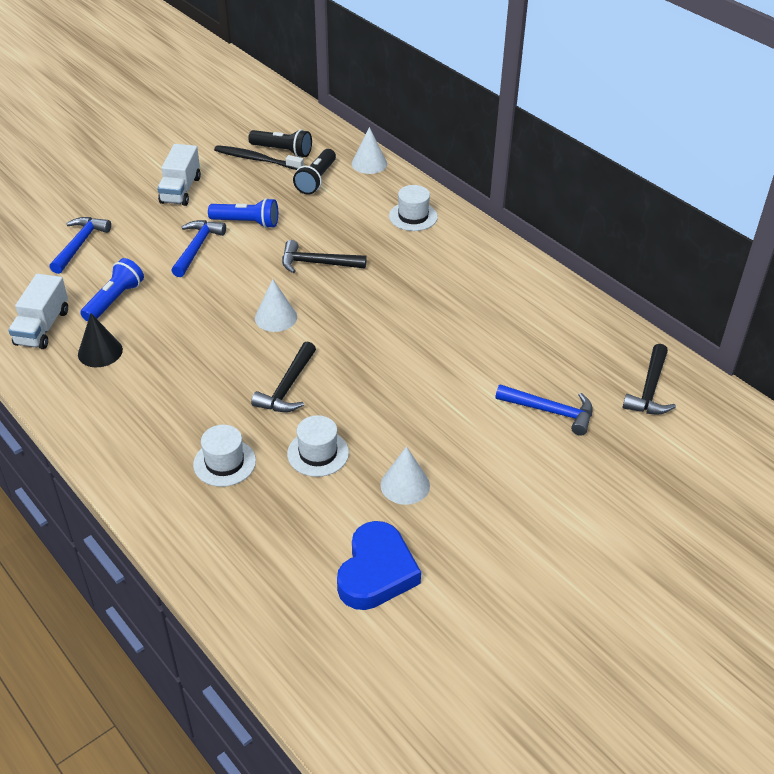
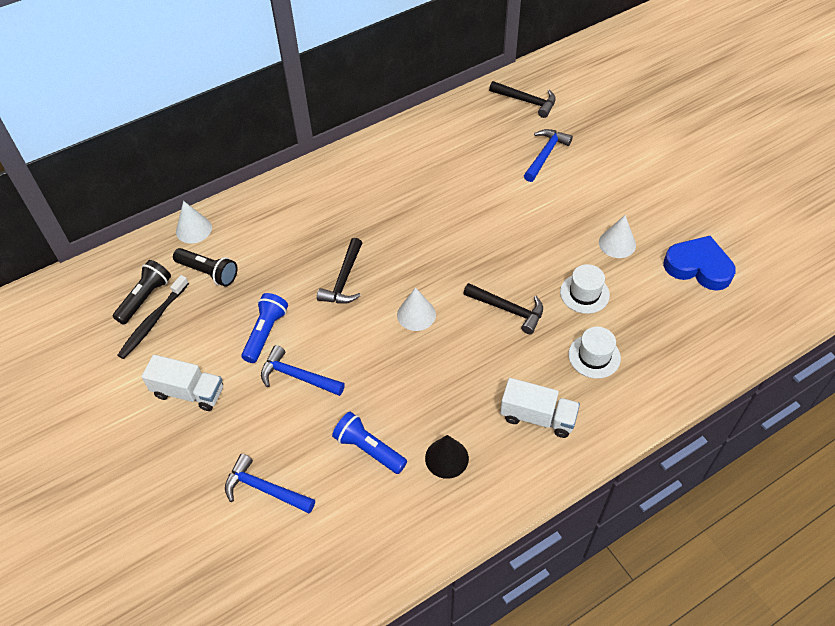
camera: 80 degrees left, 10 degrees up
(42, 327) = (402, 515): white truck -> white truck (537, 417)
(413, 216) = (290, 205): white hat -> none

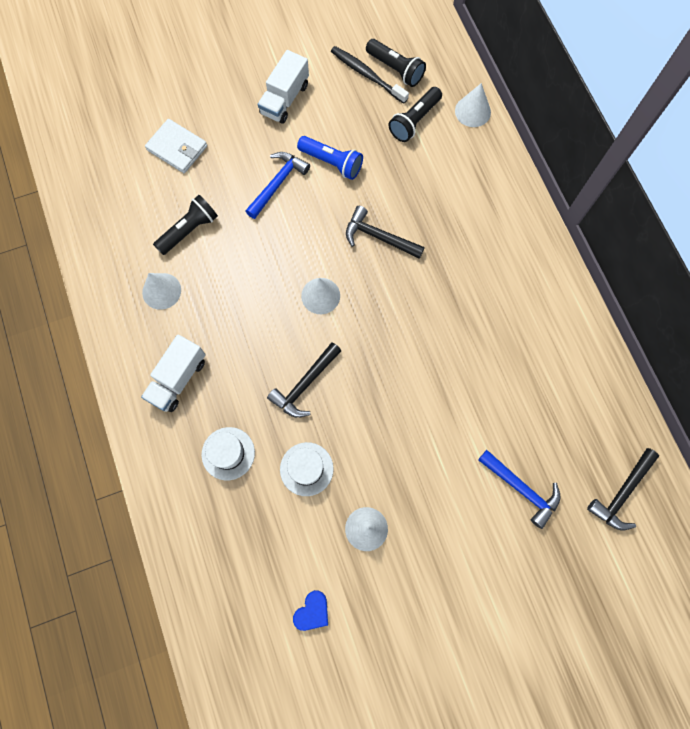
camera: 100 degrees right, 20 degrees up
(264, 489) = (177, 148): blue hammer -> white wallet
(369, 449) = (189, 230): blue flashlight -> black flashlight
(446, 458) = (161, 291): black cone -> white cone
(698, 267) = (312, 611): blue heart -> blue heart, size x0.52

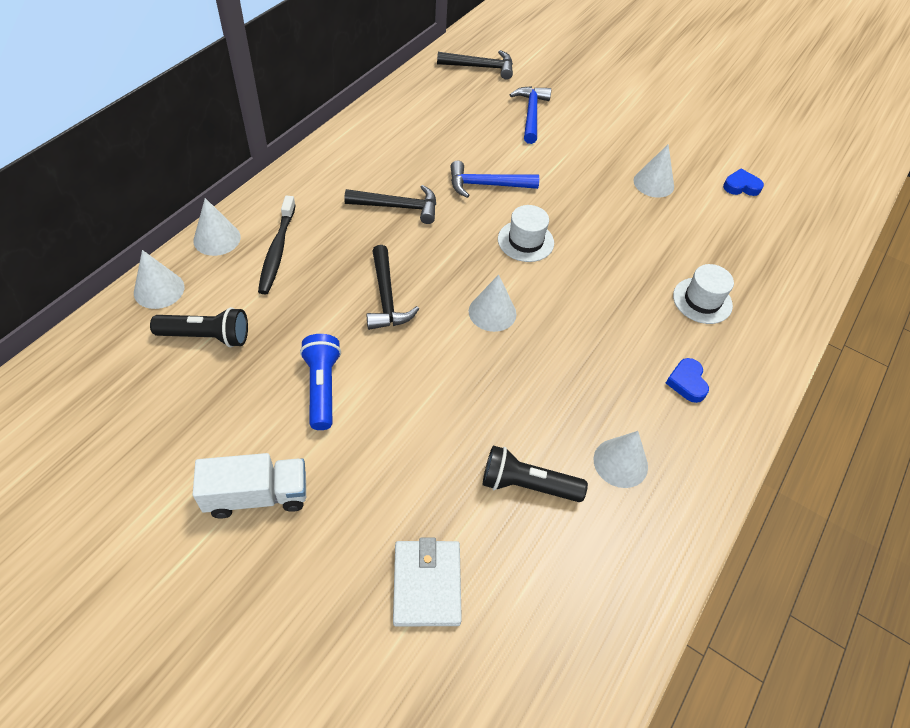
camera: 130 degrees left, 20 degrees down
(178, 379) = (687, 382): white truck -> blue heart
(277, 183) = (391, 427): blue hammer -> blue hammer (486, 185)
(305, 384) = (588, 278): black hammer -> black hammer (398, 207)
(306, 469) = (653, 240): white hat -> white hat (525, 241)
(367, 75) = (159, 420): black toothbrush -> black toothbrush (277, 251)
(395, 69) = (132, 393): black flashlight -> none
(502, 162) = (217, 238): none -> white cone

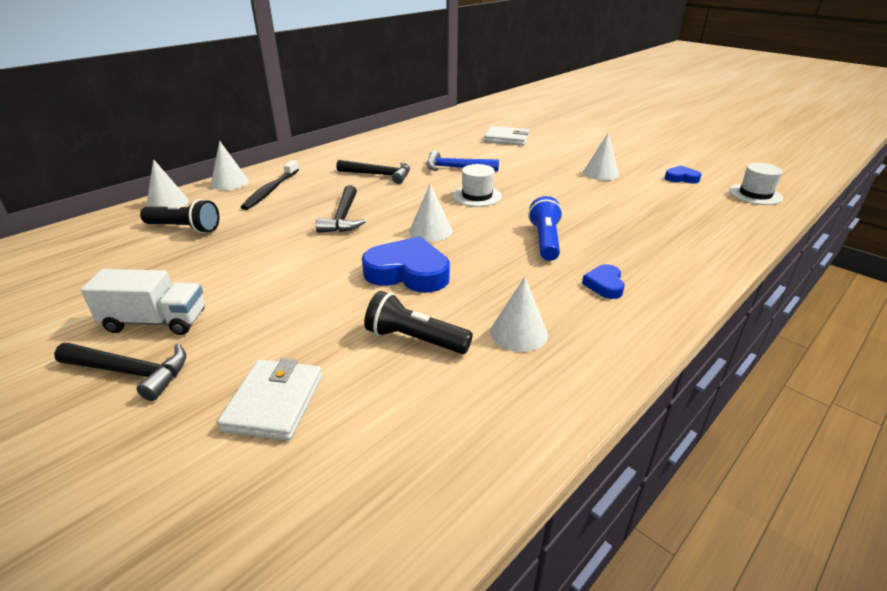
camera: 15 degrees right, 20 degrees down
(322, 388) = (258, 262): blue flashlight -> blue flashlight (545, 240)
(480, 67) = (476, 119): black hammer -> black hammer (131, 372)
(490, 386) = (408, 272): none -> blue heart
(531, 114) = (506, 139): blue hammer -> white wallet
(702, 300) = (631, 236): white hat -> white hat (755, 194)

